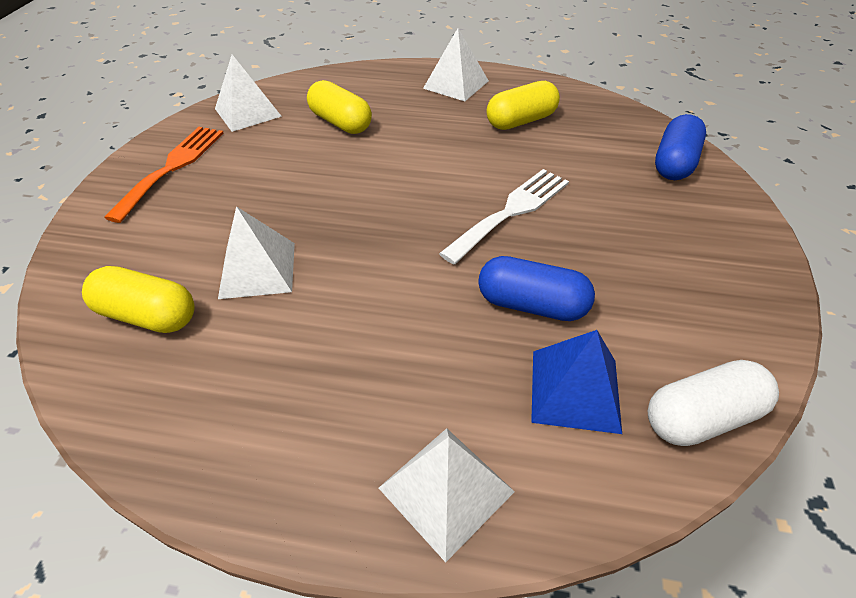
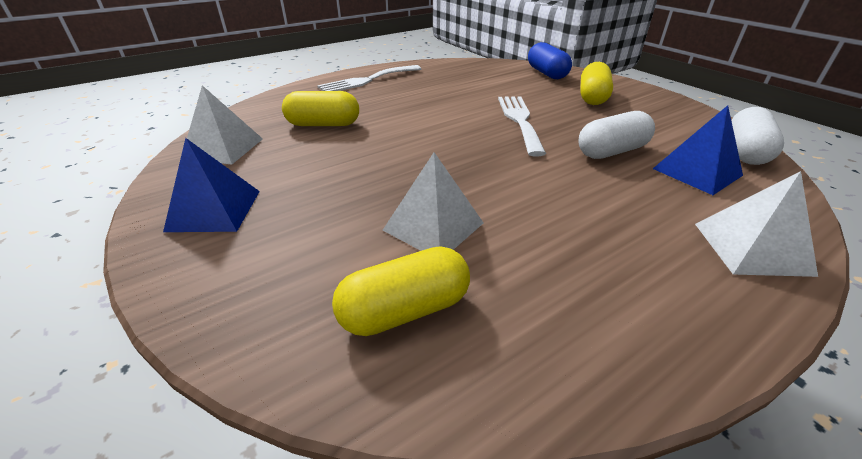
camera: 45 degrees left, 10 degrees down
(172, 167) = (214, 210): orange fork -> blue pyramid
(456, 84) = (367, 80): white pyramid -> white fork
(521, 121) = (442, 83): yellow capsule -> yellow capsule (592, 97)
(531, 304) = (611, 151): blue capsule -> white capsule

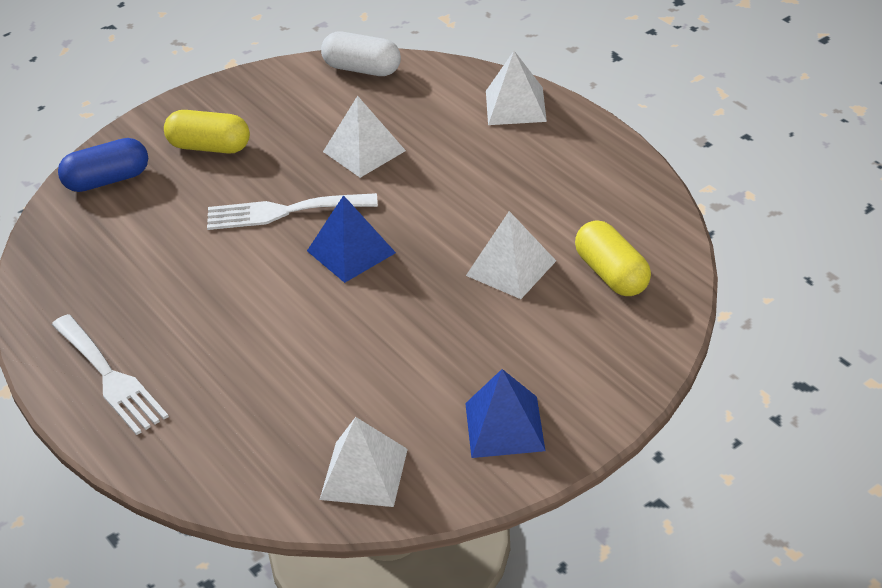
camera: 90 degrees left, 5 degrees up
(323, 124) = (290, 391): yellow capsule -> none
(611, 151) = (364, 151): white capsule -> white pyramid
(697, 172) = (403, 106): blue pyramid -> blue pyramid (351, 251)

